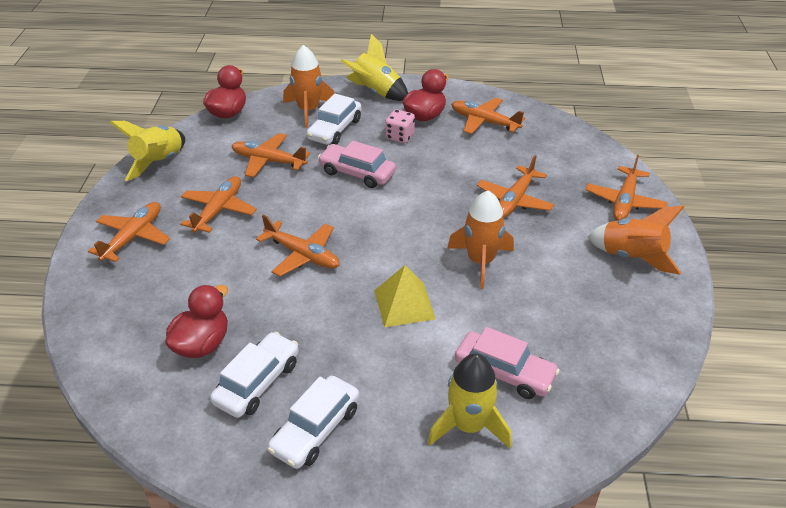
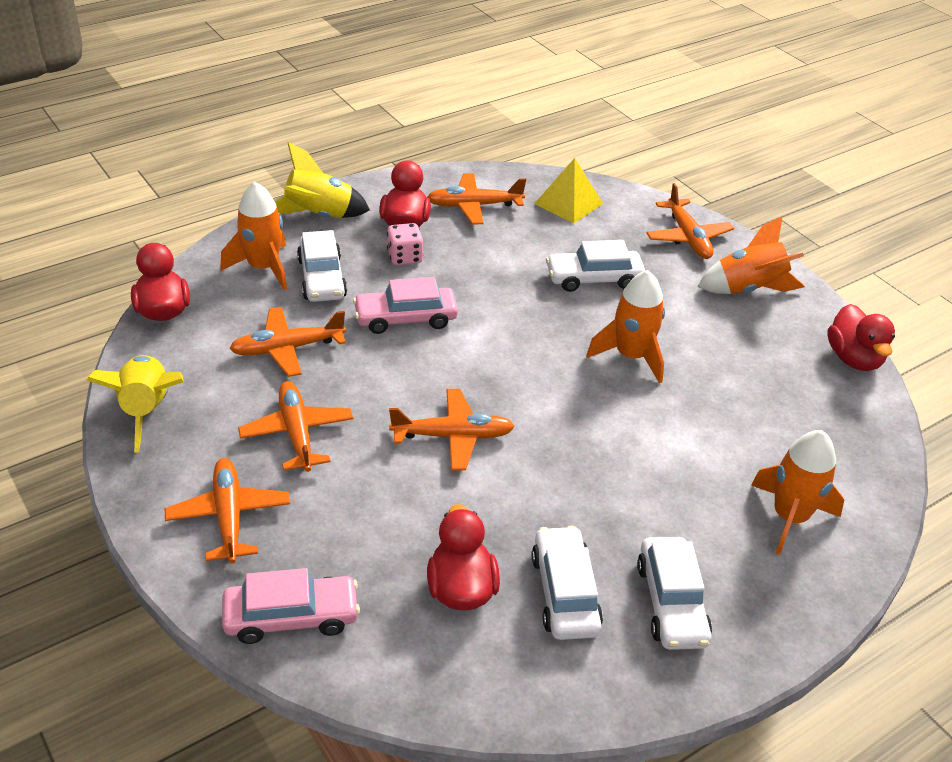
camera: 40 degrees left, 0 degrees up
(404, 304) = (610, 435): yellow pyramid -> yellow pyramid (568, 203)
(469, 426) = (790, 517): yellow rocket -> orange rocket
(504, 372) = (764, 452): pink car -> pink car (291, 617)
(514, 200) = (593, 279): orange plane -> white car
(664, 345) = (853, 358): none -> red duck

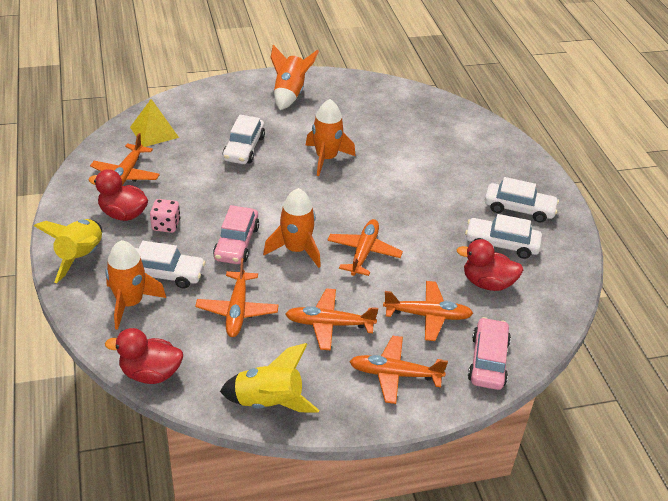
camera: 70 degrees left, 0 degrees up
(687, 237) = (225, 97): orange plane -> orange plane (427, 315)
(790, 517) = (475, 149): orange rocket -> orange rocket (296, 249)
(853, 358) = (368, 82): red duck -> none

